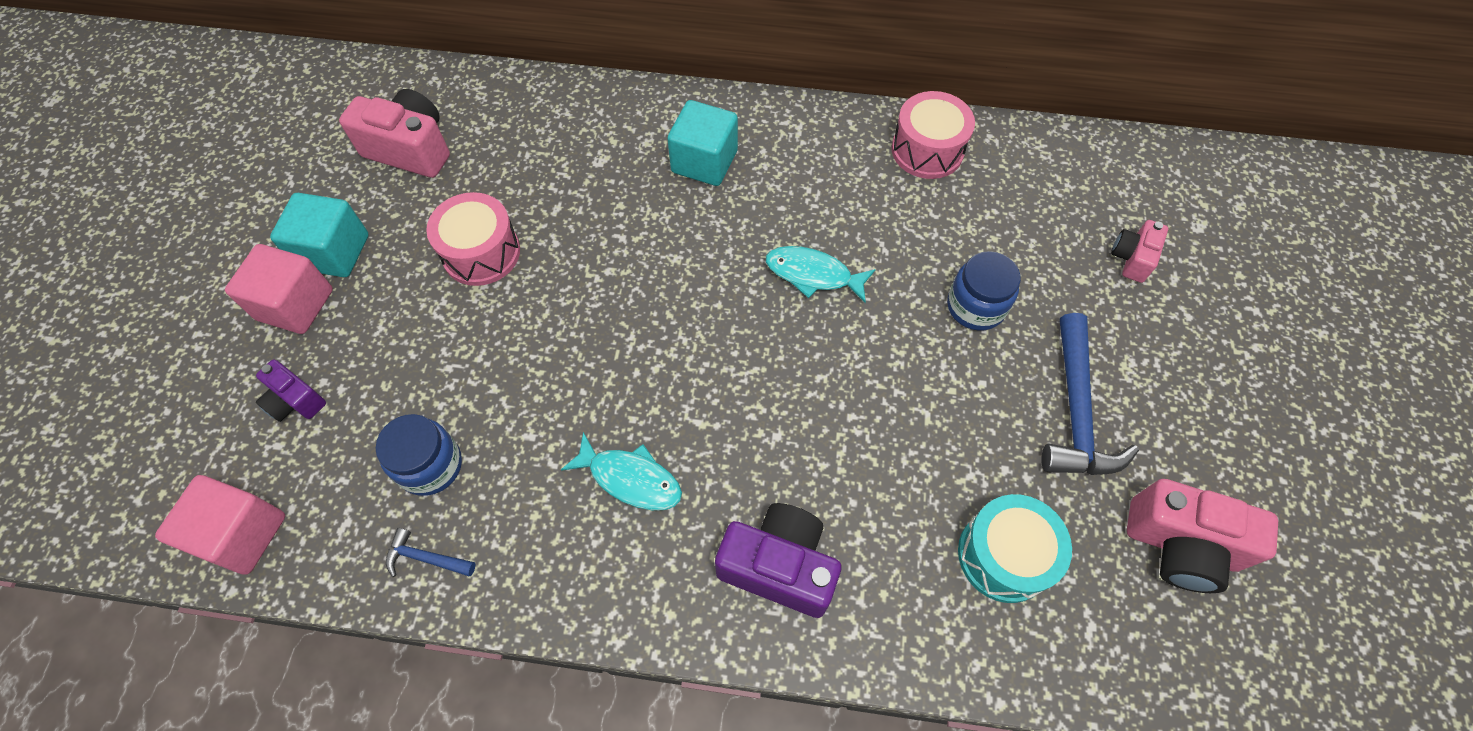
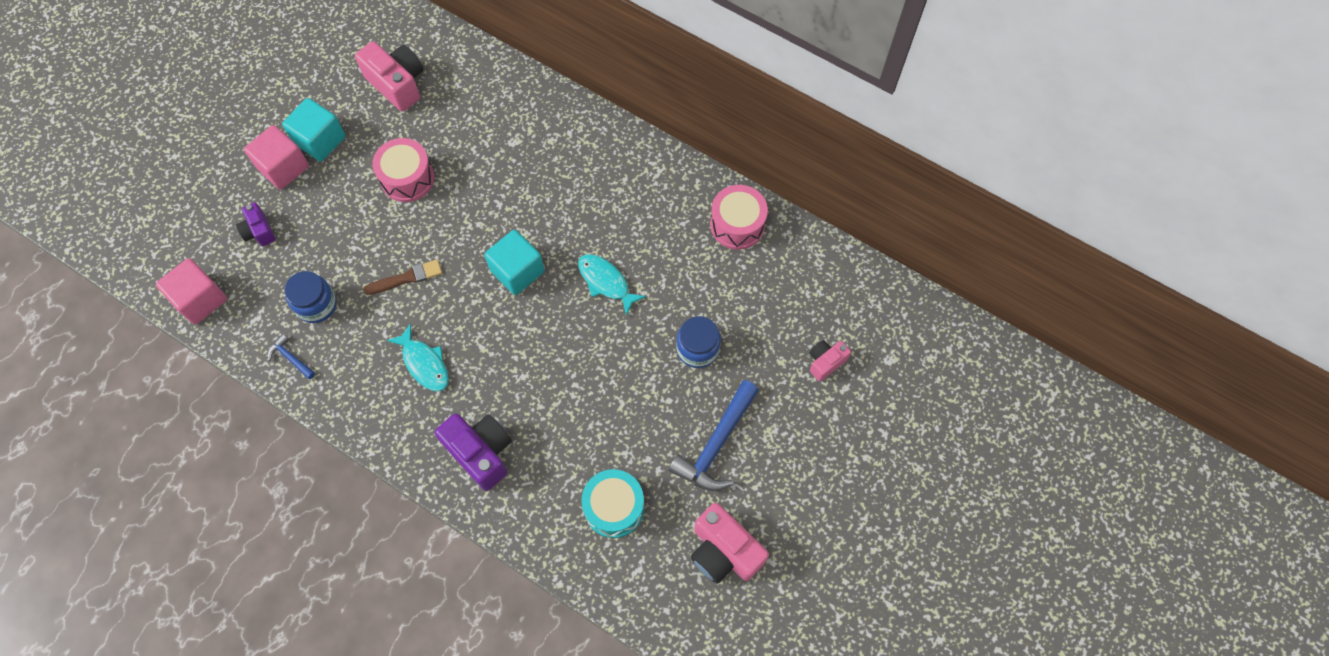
camera: 25 degrees right, 5 degrees up
(544, 376) = (406, 278): none -> brown brush
(704, 162) = (581, 171): turquoise cube -> turquoise cube (517, 271)

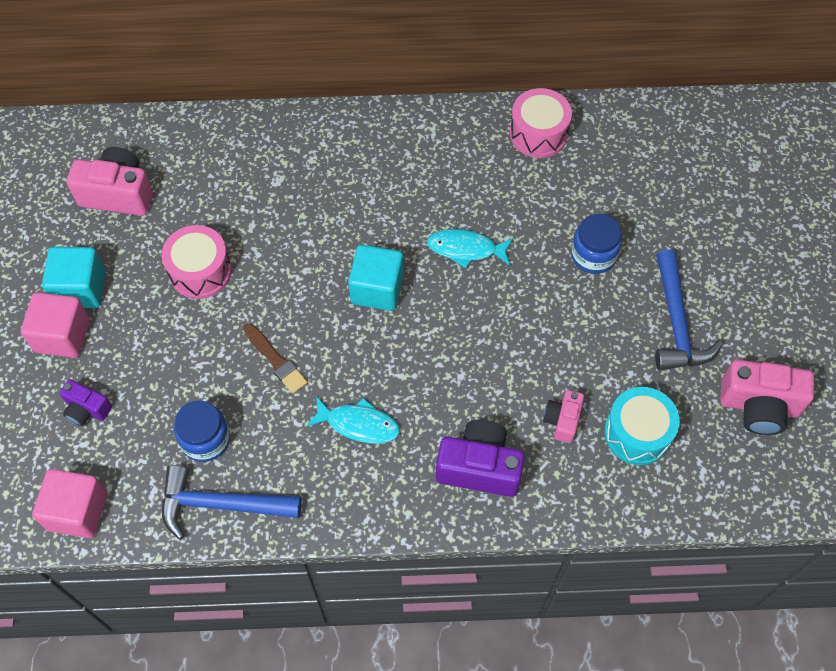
camera: 35 degrees left, 5 degrees down
(291, 358) = (221, 505): blue hammer -> blue hammer, size x2.09
(406, 278) = (275, 360): brown brush -> brown brush turned 105 degrees clockwise
(825, 362) = (706, 199): pink camera -> pink camera (562, 420)

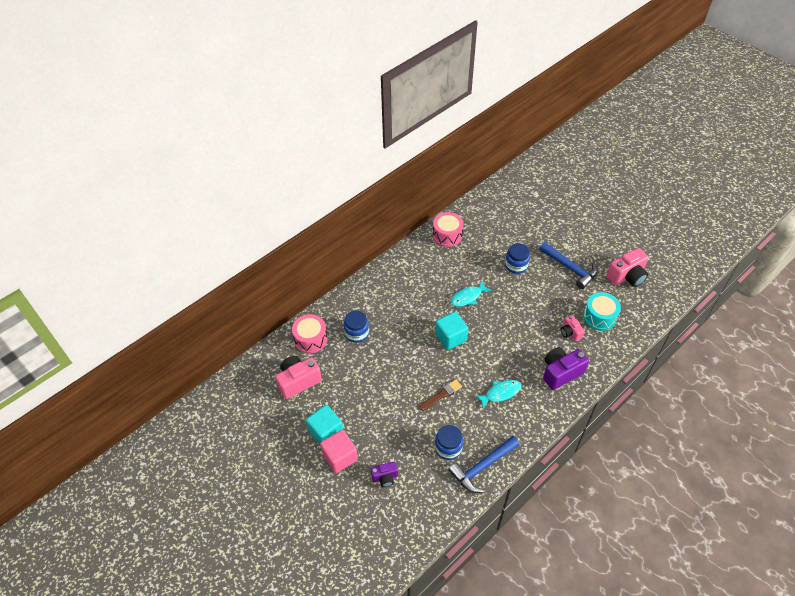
camera: 40 degrees left, 10 degrees down
(77, 511) = (428, 520): pink cube -> none
(200, 271) = (371, 385): pink drum -> pink drum (311, 339)
(258, 185) = (356, 333): none -> blue jar
(275, 360) = (441, 395): brown brush -> brown brush turned 45 degrees counterclockwise

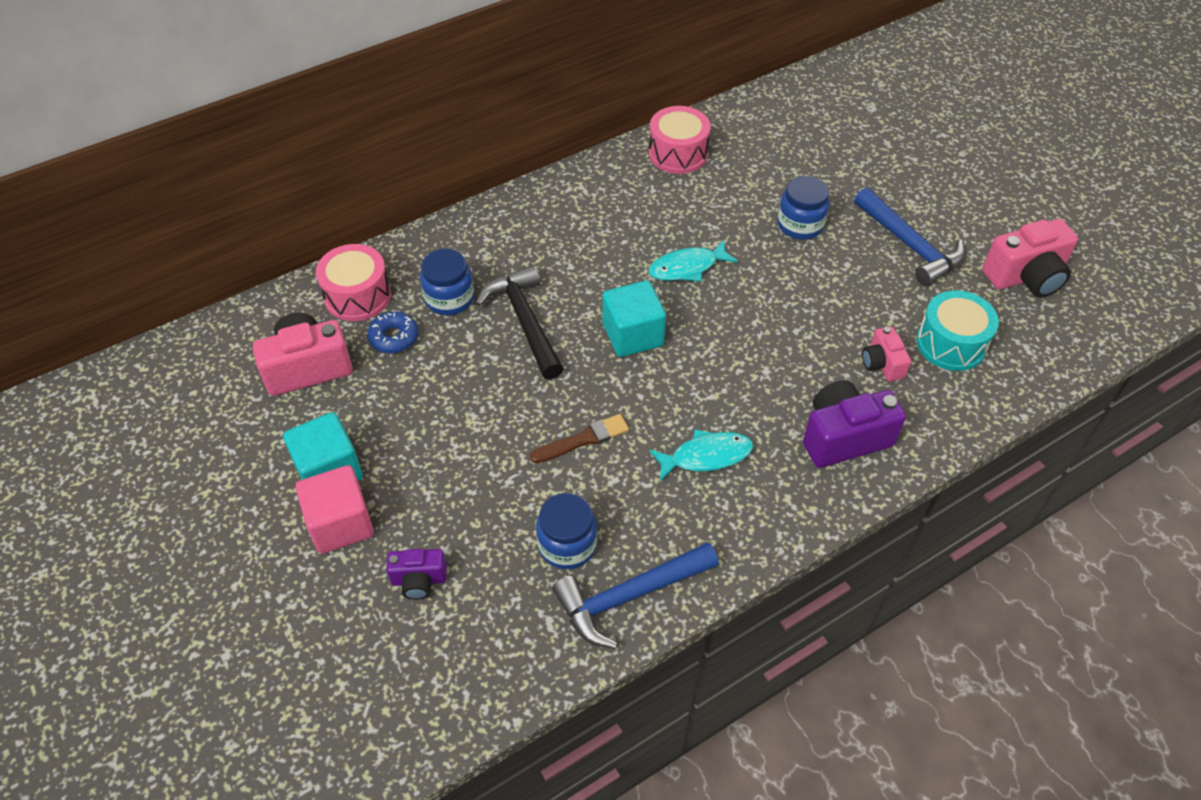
camera: 10 degrees right, 0 degrees up
(335, 358) = (394, 337): none -> blue donut
(397, 339) = (524, 321): none -> black hammer

